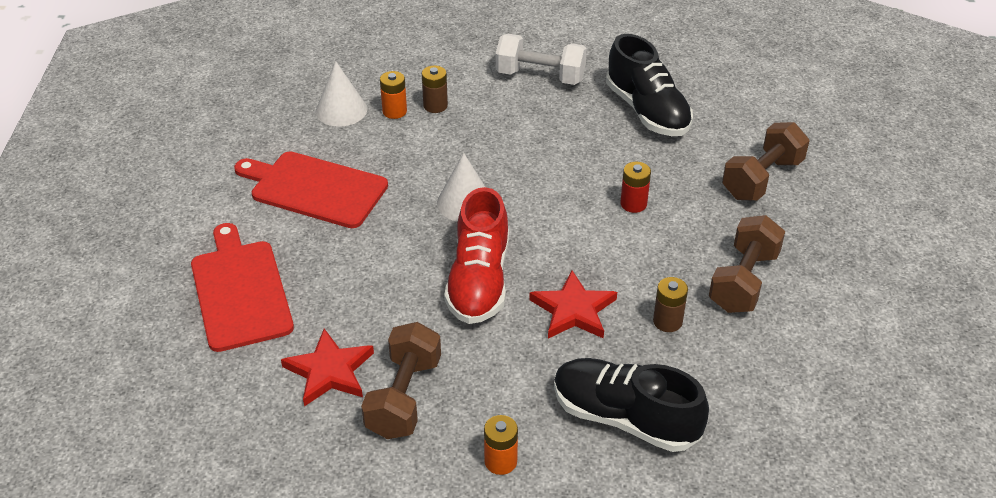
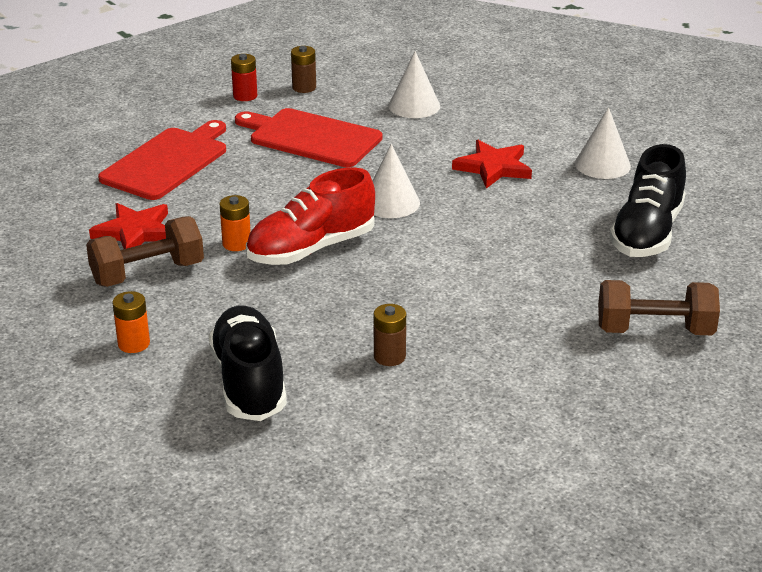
camera: 50 degrees right, 10 degrees down
(314, 189) = (311, 138): red cutting board -> red cutting board turned 45 degrees counterclockwise
(394, 111) = (448, 126): orange battery -> orange battery (236, 244)
(435, 106) = (484, 138): brown battery -> brown battery (304, 87)
(540, 76) = (602, 164): white dumbbell -> white cone
(573, 310) = (339, 305): red star -> red star (493, 167)
(633, 204) = (511, 278): red battery -> red battery (245, 96)
(743, 281) = (497, 376): brown dumbbell -> none

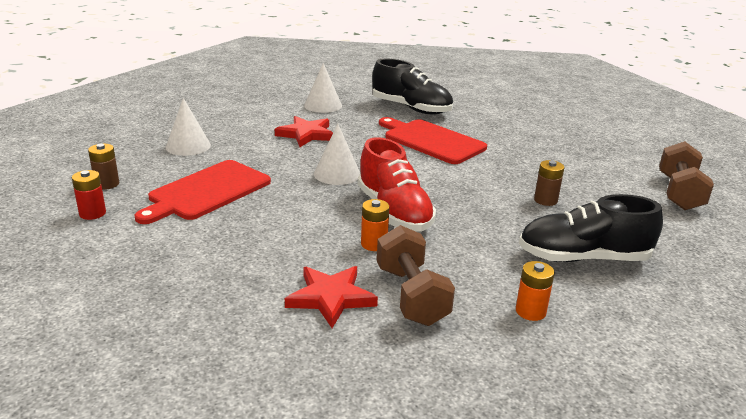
camera: 80 degrees left, 5 degrees down
(167, 162) = (196, 268): red cutting board -> red cutting board (431, 141)
(654, 330) = (516, 124): brown dumbbell -> brown dumbbell (679, 193)

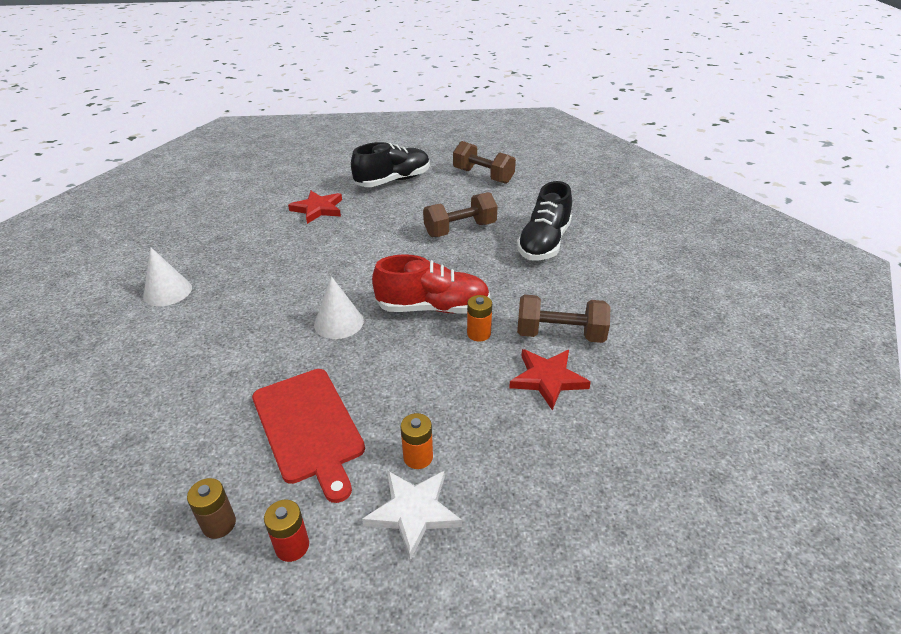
camera: 65 degrees left, 10 degrees up
(133, 254) = (413, 512): none -> white star
(188, 146) = (173, 426): white cone -> none
(306, 134) = (231, 321): red star -> red star (318, 209)
(411, 108) = (237, 238): black shoe -> black shoe (393, 181)
(431, 141) = (317, 249): red cutting board -> none
(530, 311) = (597, 287): orange battery -> orange battery (418, 457)
(545, 200) = (460, 229): brown battery -> brown dumbbell

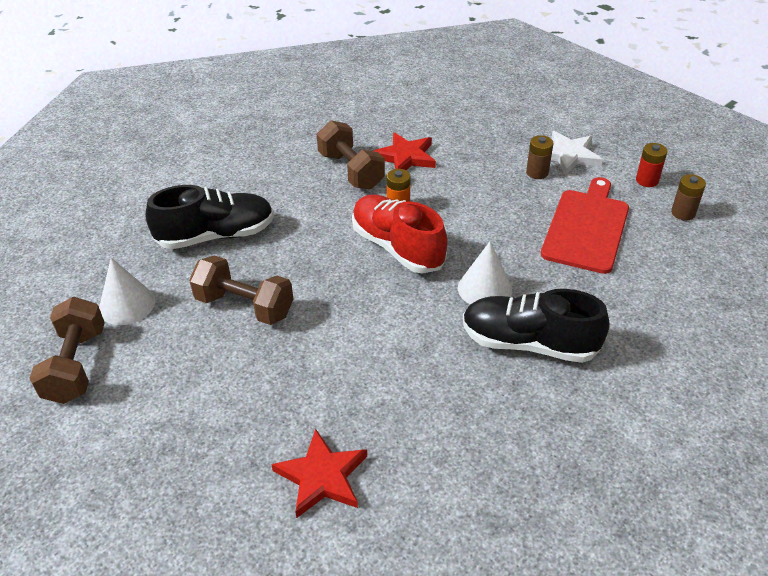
camera: 130 degrees left, 5 degrees up
(167, 292) = (619, 459): white cone -> white cone (127, 304)
(393, 181) = (165, 455): black shoe -> black shoe (529, 343)
(418, 457) = (537, 173): orange battery -> brown battery

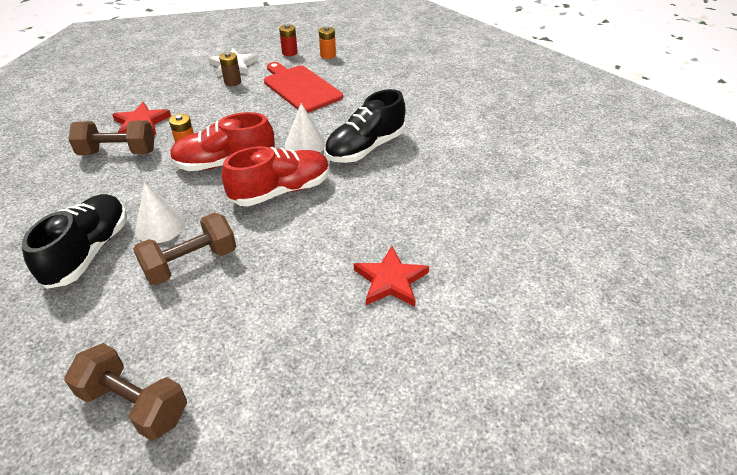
camera: 60 degrees left, 0 degrees up
(127, 304) = (99, 341): white cone -> white cone (160, 226)
(391, 312) = (281, 191): none -> red shoe
(683, 213) = (328, 55): brown battery -> orange battery

